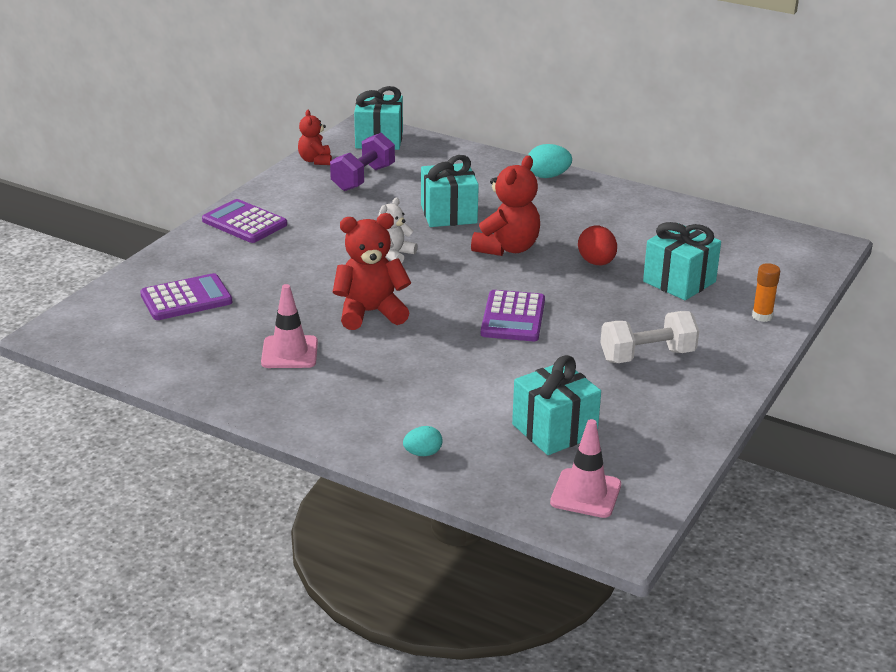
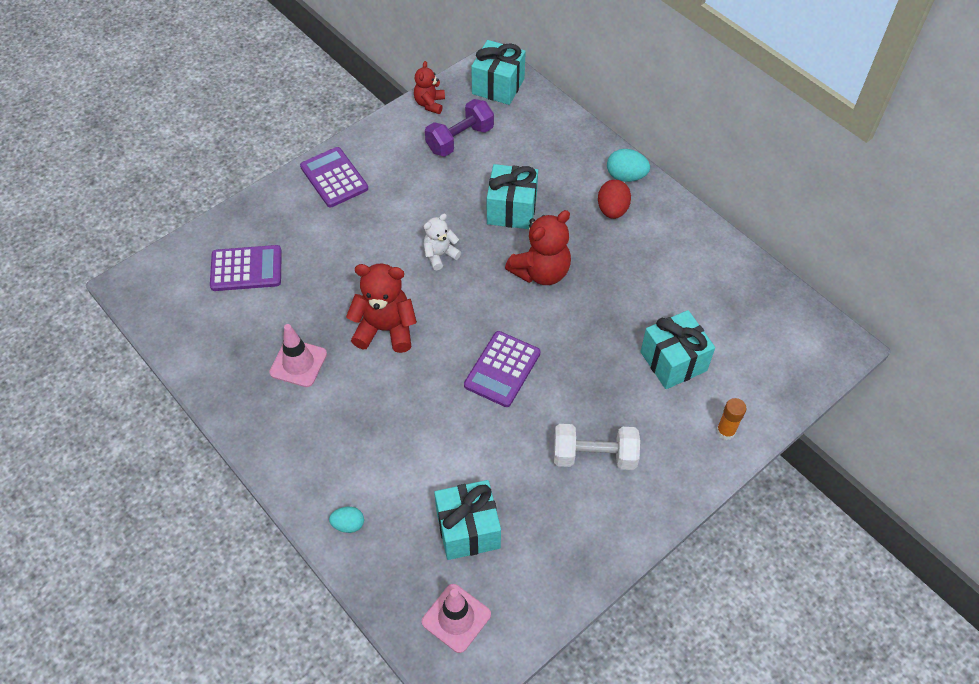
camera: 20 degrees right, 25 degrees up
(596, 263) = (611, 313): red egg -> red egg (612, 210)

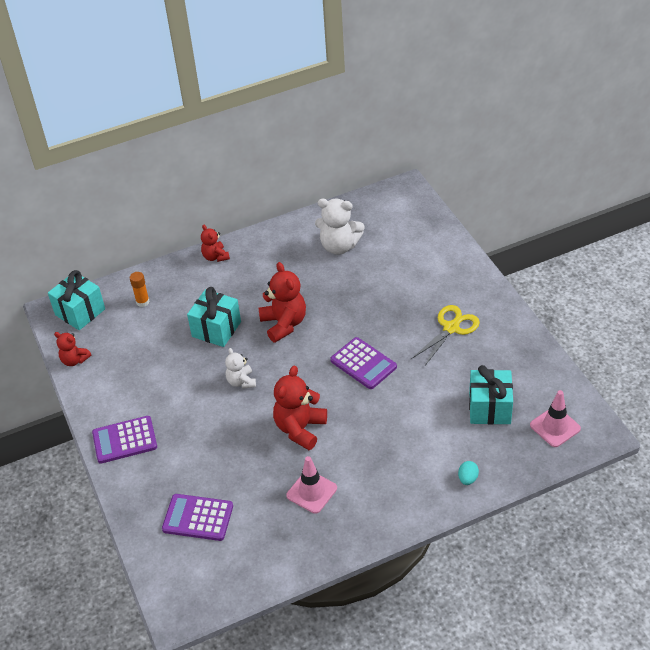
camera: 70 degrees left, 10 degrees down
(246, 269) = (198, 518): purple calculator -> purple calculator turned 90 degrees counterclockwise
(460, 139) = (126, 347): purple dumbbell -> none
(594, 456) = (451, 328): white dumbbell -> yellow scissors
(612, 210) = (244, 271): red egg -> none
(626, 176) = (215, 257): turquoise egg -> red teddy bear
(673, 361) = (389, 270): turquoise gift -> none
(695, 295) = (339, 246): none -> white teddy bear
(725, 431) = (452, 258): orange glue stick -> orange glue stick (142, 302)

